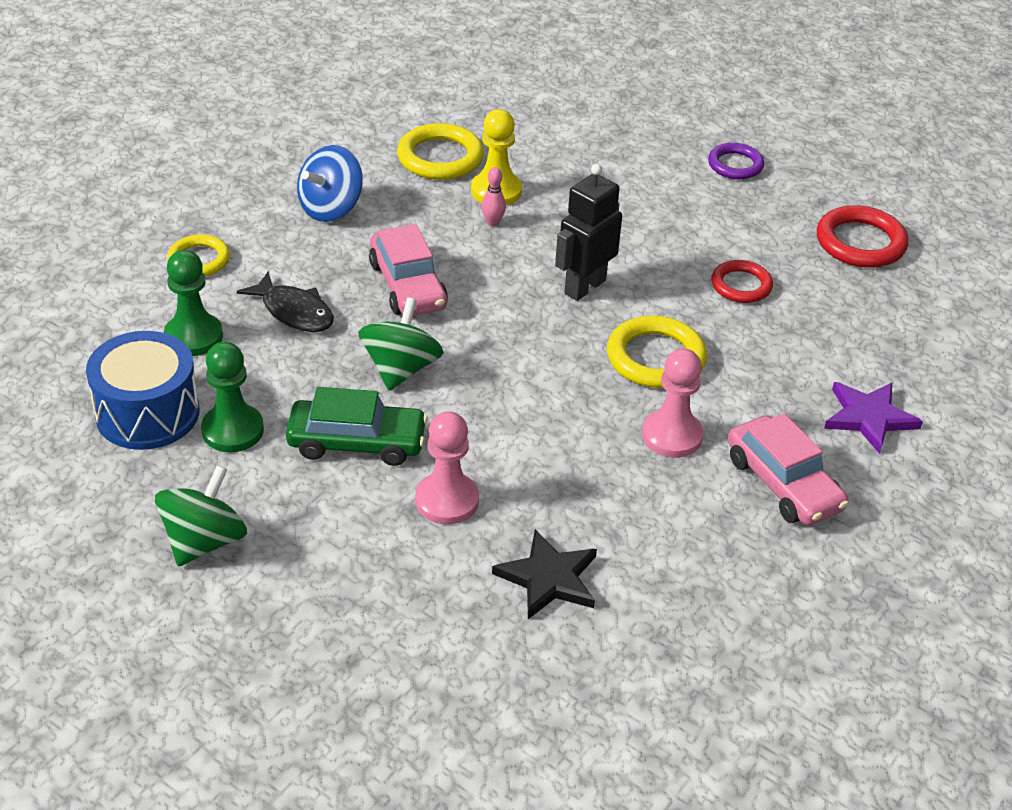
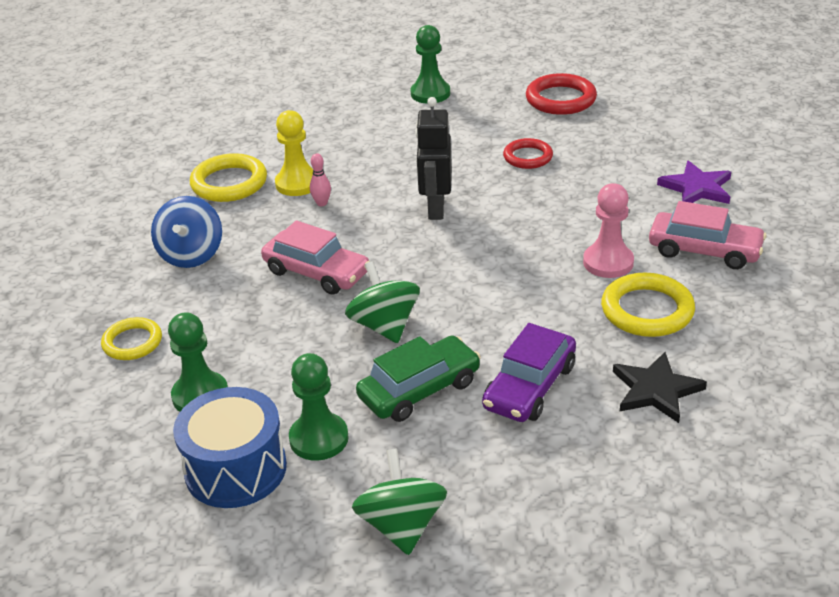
camera: 35 degrees left, 5 degrees down
(294, 312) = (256, 335): black fish -> none
(447, 500) = (529, 386): pink pawn -> purple car
(656, 358) = (536, 224): yellow ring -> yellow ring (647, 310)
(735, 165) = (430, 93): purple ring -> green pawn

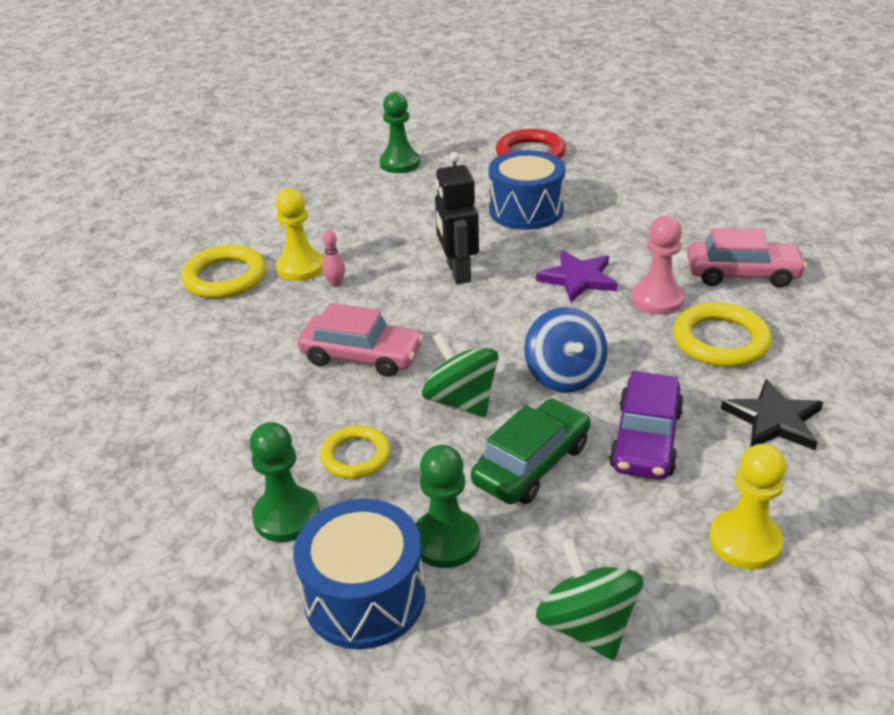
camera: 15 degrees left, 0 degrees up
(132, 342) = (181, 468): yellow ring -> yellow ring (355, 456)
(191, 254) = (212, 359): blue spinning top -> blue spinning top (564, 375)
(528, 157) = (526, 210): red ring -> blue drum
(570, 487) = (744, 541): none -> yellow pawn
(696, 188) = (702, 217): purple star -> purple star (578, 278)

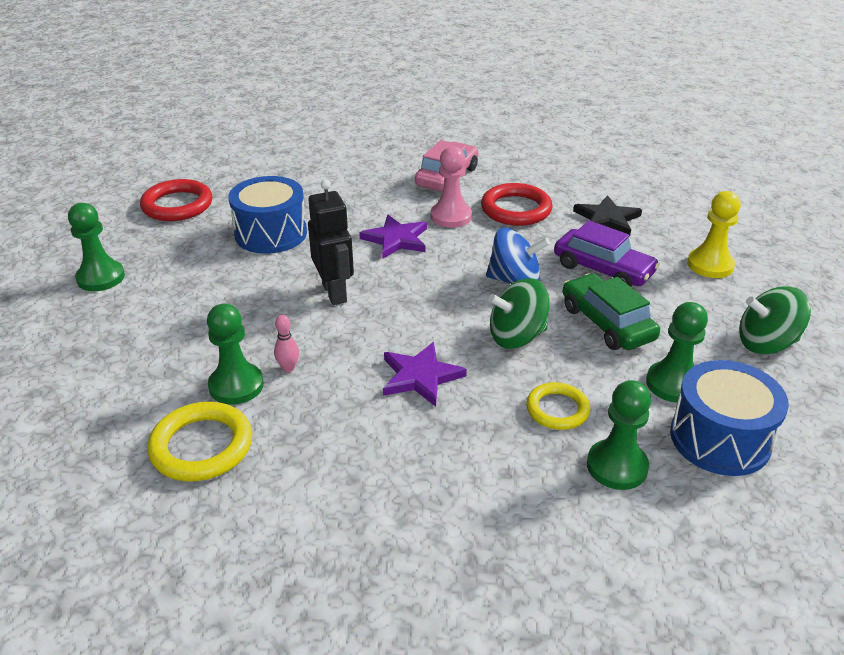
camera: 70 degrees left, 0 degrees up
(300, 267) = (236, 385): yellow pawn -> green pawn
(361, 356) = (420, 376): pink car -> purple star
(458, 272) = (335, 293): black robot -> black robot turned 120 degrees counterclockwise
(720, 340) = (516, 209): yellow ring -> red ring

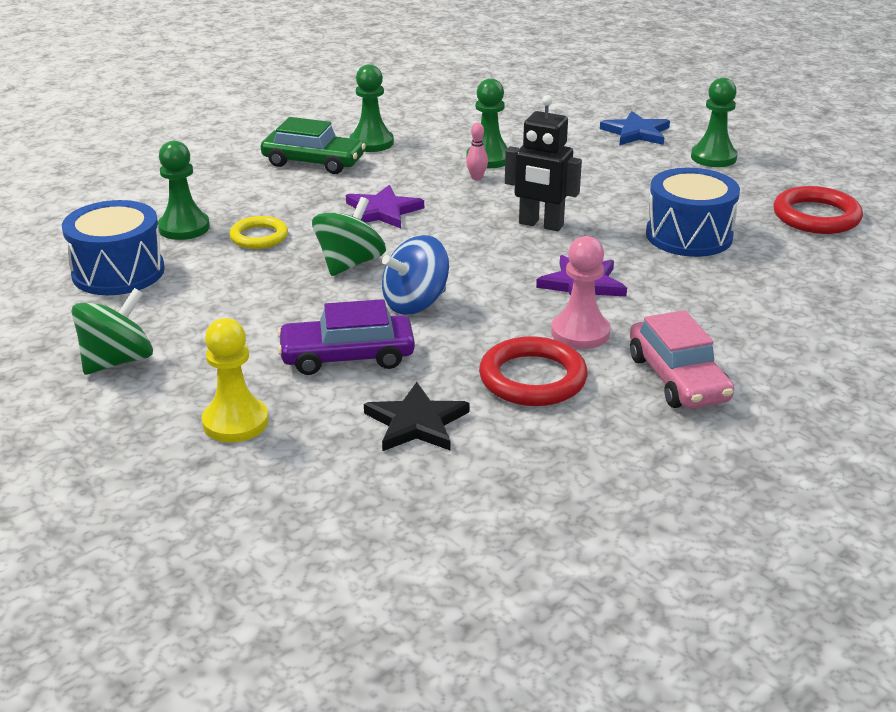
camera: 135 degrees right, 5 degrees down
(74, 337) = (636, 133): none -> blue star
(202, 446) = (450, 135): yellow ring -> none
(607, 323) = (286, 309): green car -> green car (313, 162)
(673, 384) = (183, 290): green pawn -> green pawn (371, 143)

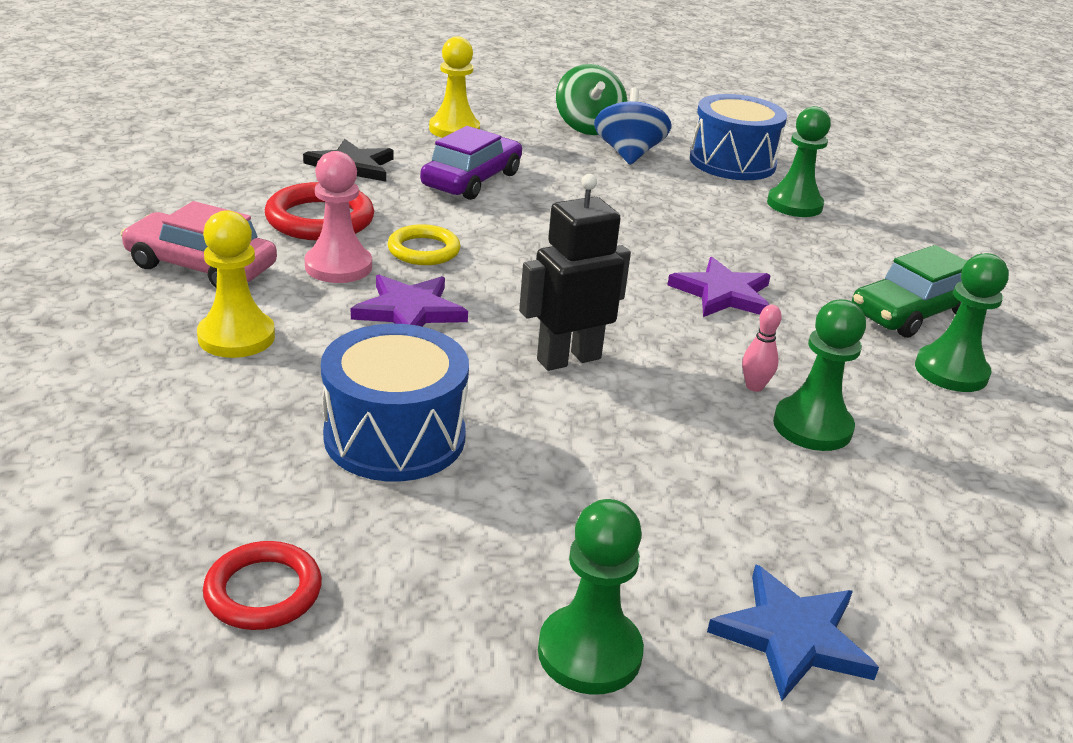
camera: 125 degrees right, 0 degrees up
(259, 237) = (734, 223): yellow ring -> yellow ring (423, 250)
(350, 264) = (623, 236): green spinning top -> none
(415, 303) = (507, 230): blue spinning top -> blue spinning top (628, 154)
(711, 317) = (236, 337): none -> yellow pawn
(816, 216) = (263, 591): red ring -> red ring, size x0.65

